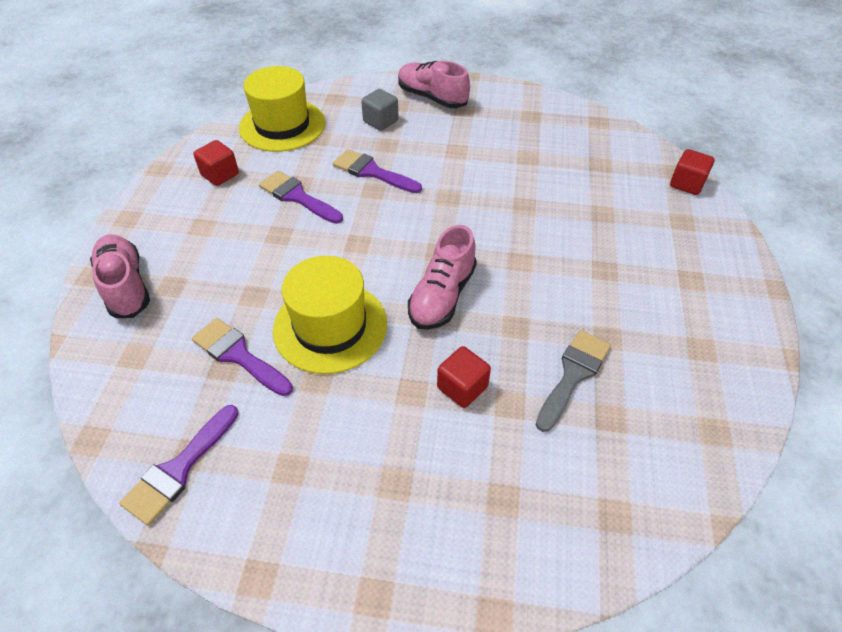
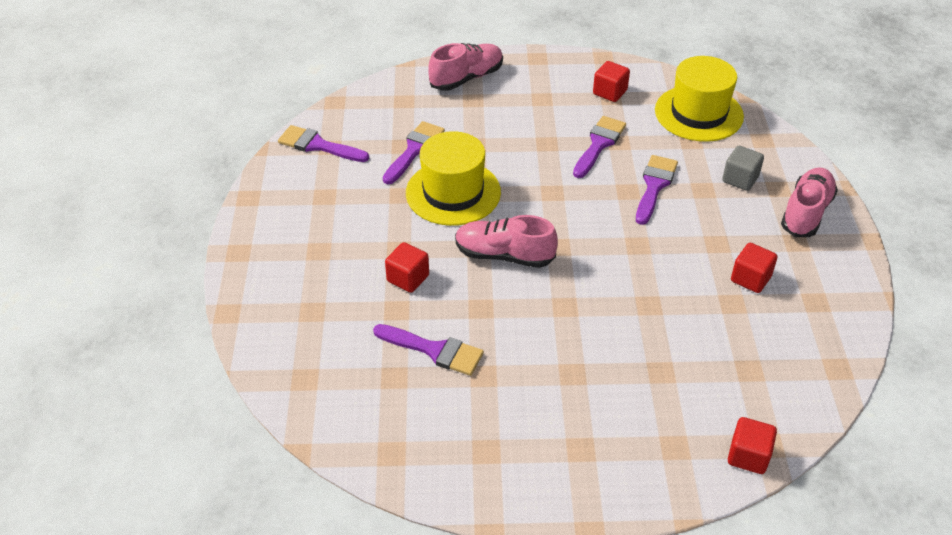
camera: 80 degrees right, 5 degrees down
(501, 142) = (750, 279): none -> red cube
(573, 375) = (434, 350): grey brush -> purple brush

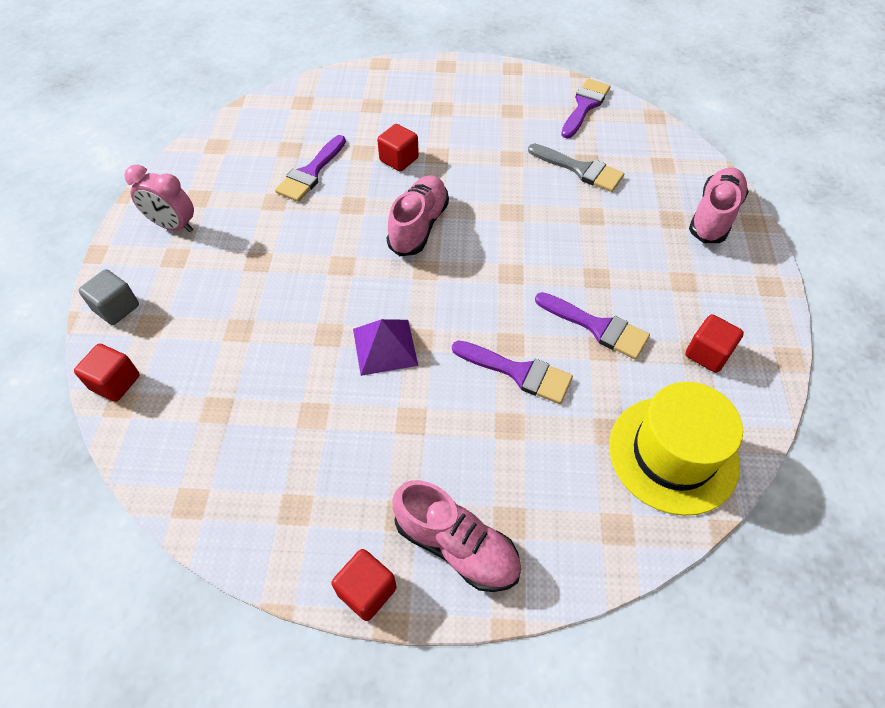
camera: 95 degrees right, 10 degrees up
(414, 150) = (580, 169): purple brush -> grey brush
(453, 192) = (513, 194): yellow hat -> none
(466, 78) = (714, 216): pink shoe -> pink shoe turned 120 degrees counterclockwise
(534, 463) = (173, 226): none -> pink clock
(652, 265) = (384, 346): none -> purple pyramid
(740, 179) = (529, 475): grey cube -> grey cube (116, 308)
(750, 279) = (347, 443): red cube -> red cube (366, 590)

